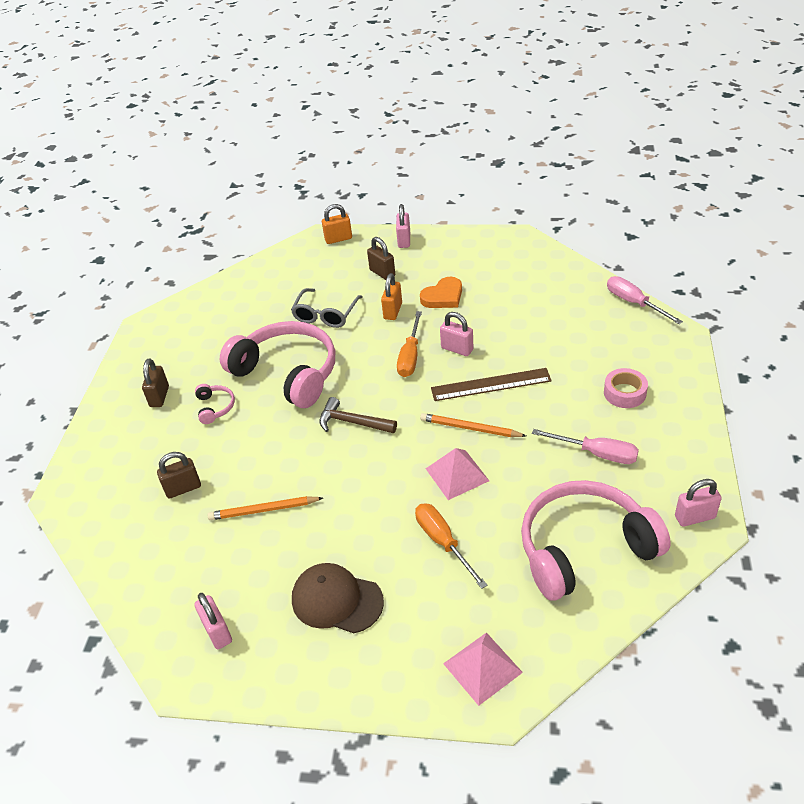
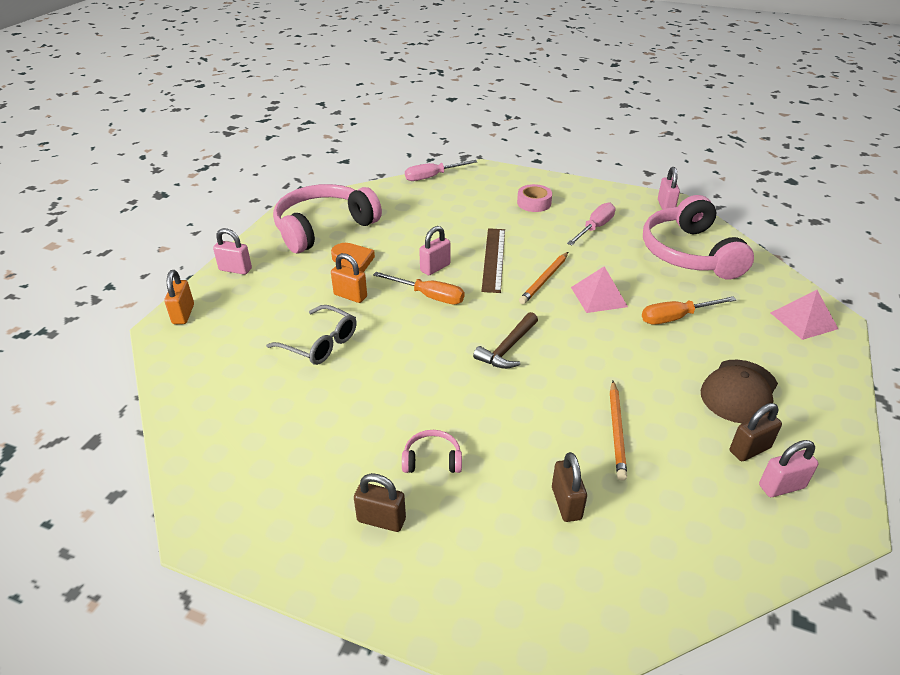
camera: 80 degrees left, 5 degrees down
(287, 373) = (404, 387): pink headphones -> pink headphones (323, 228)
(382, 273) = (279, 292): brown padlock -> brown padlock (749, 449)

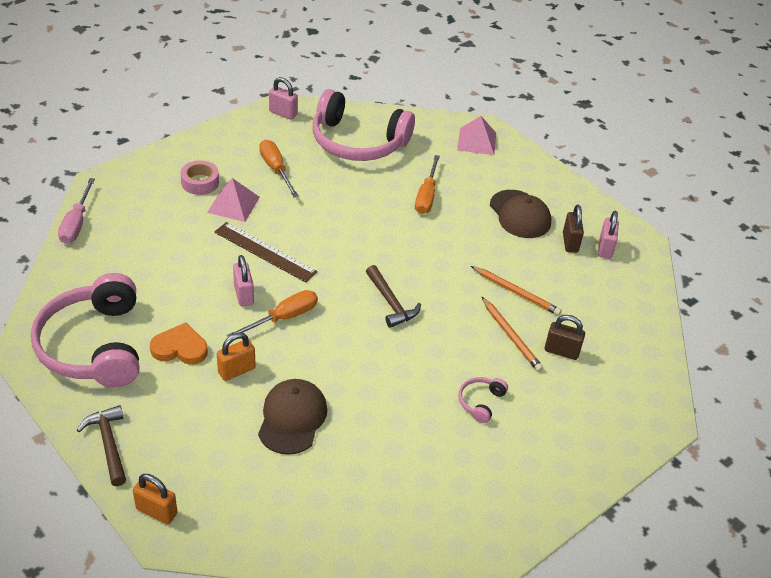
camera: 65 degrees left, 5 degrees up
(235, 269) = (108, 444): pink padlock -> brown hammer
(320, 343) = (292, 418): grey glasses -> brown cap
(381, 520) = (520, 454): brown padlock -> none
(544, 279) = (321, 237): orange pencil -> orange pencil (511, 336)
(594, 228) = (276, 169): pink screwdriver -> orange screwdriver
(598, 297) = (370, 220): pink pyramid -> pink pyramid (233, 204)

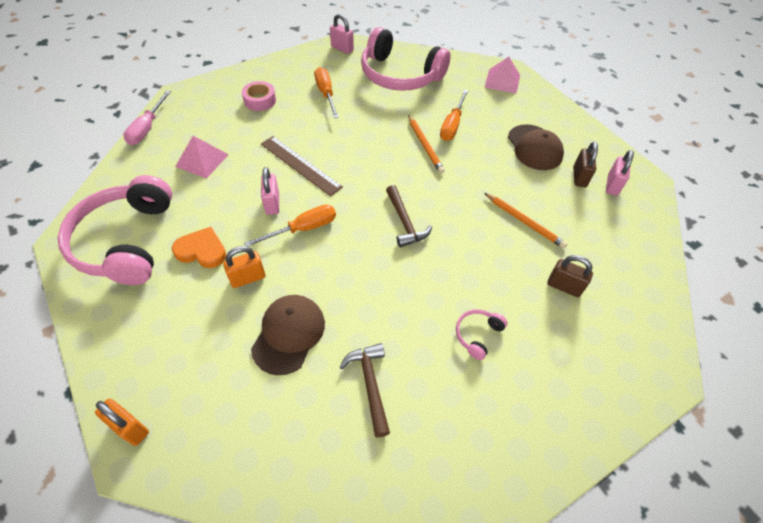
camera: 10 degrees right, 10 degrees up
(108, 444) = (107, 345): brown hammer -> brown hammer (370, 384)
(233, 204) = (283, 121): pink pyramid -> pink pyramid (202, 160)
(511, 336) = (515, 266): orange pencil -> orange pencil (425, 145)

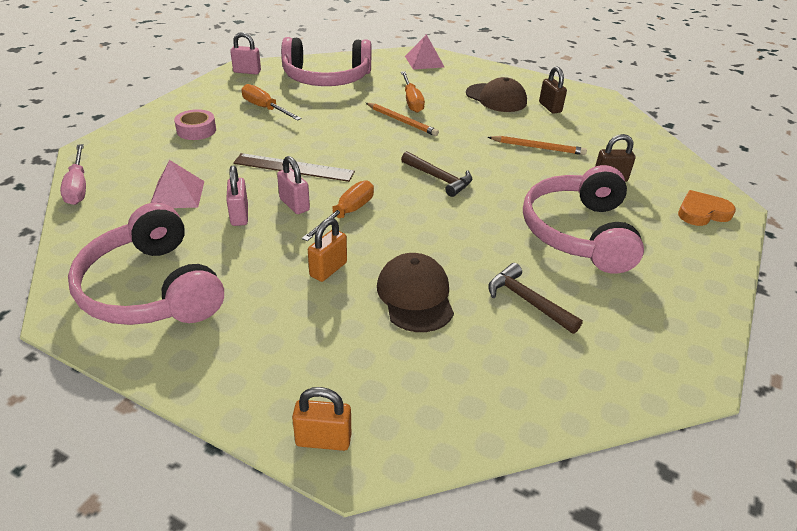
camera: 30 degrees left, 15 degrees down
(202, 250) = (254, 265): orange heart -> orange heart (702, 212)
(477, 335) = (578, 233): pink headphones -> pink headphones, size x2.47
(612, 185) = (579, 106): pink padlock -> pink padlock (239, 215)

